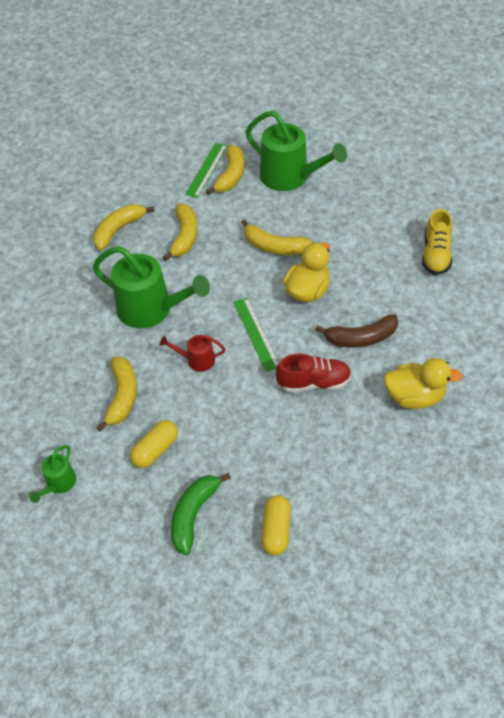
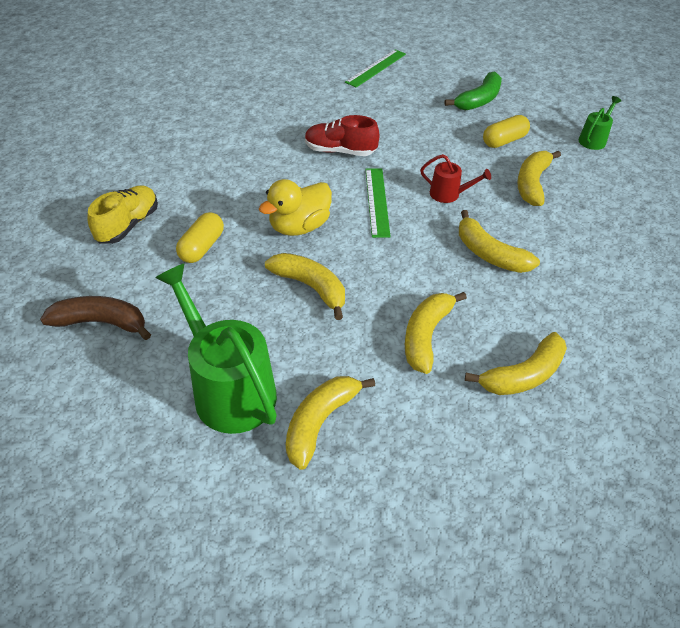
camera: 165 degrees left, 5 degrees down
(152, 310) = (489, 254): green watering can -> yellow banana
(206, 170) = (355, 449): green ruler -> green ruler (376, 68)
(276, 530) = (417, 81): yellow capsule -> yellow capsule (202, 247)
(361, 338) = (272, 172): brown banana -> brown banana (101, 322)
(414, 397) = (257, 122): yellow duck -> none

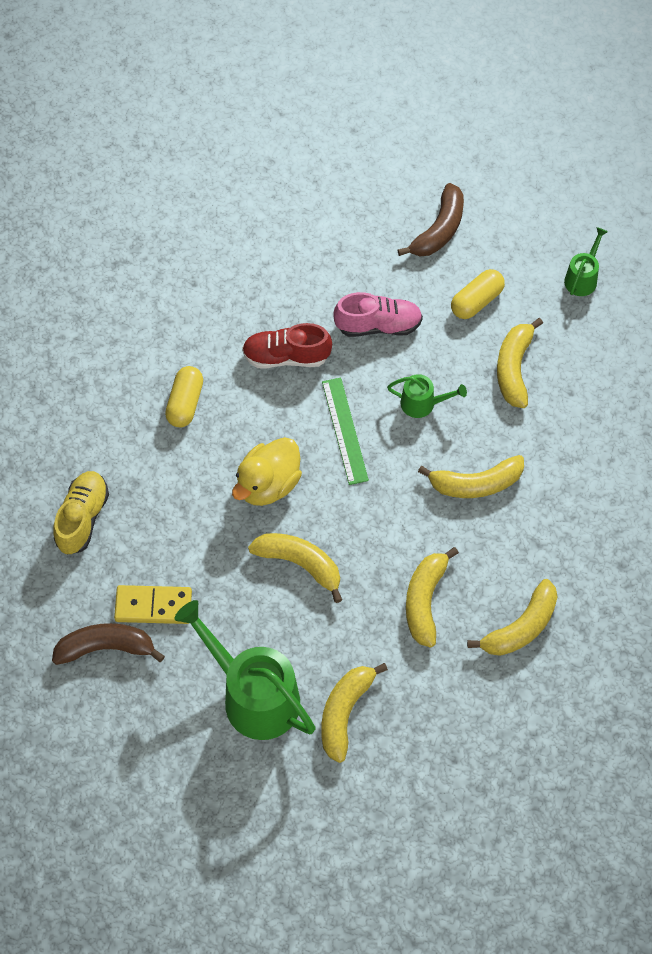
camera: 10 degrees left, 15 degrees up
(161, 297) = (153, 606): none -> yellow domino
(202, 247) = (172, 533): yellow capsule -> yellow capsule (185, 403)
(376, 68) = (299, 189): green ruler -> none
(420, 143) = (378, 325): none -> pink shoe
(449, 194) = (423, 404): red watering can -> green watering can
(479, 100) = (439, 230): green banana -> brown banana
(489, 254) = (476, 484): yellow banana -> yellow banana turned 45 degrees counterclockwise

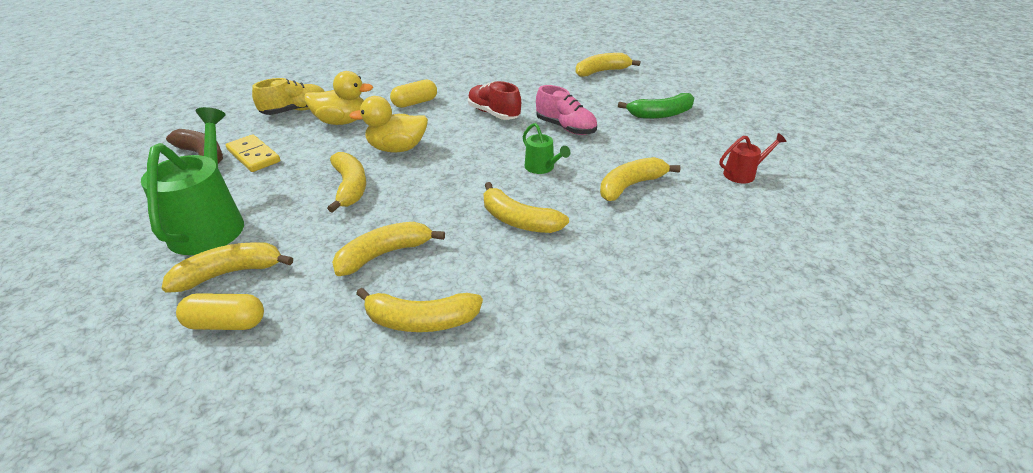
camera: 45 degrees right, 25 degrees down
(157, 493) = (342, 122): none -> yellow duck
(303, 184) = (601, 71): none -> yellow banana
(345, 430) = (476, 153): green ruler -> none
(439, 230) = (660, 114): brown banana -> green banana
(476, 301) = (645, 148): yellow capsule -> yellow capsule (226, 323)
(582, 277) = (743, 174): green watering can -> red watering can

